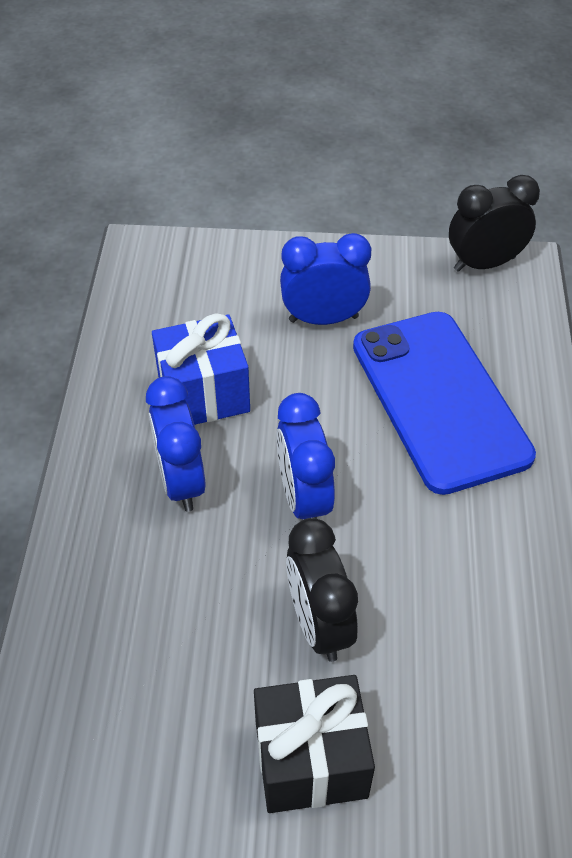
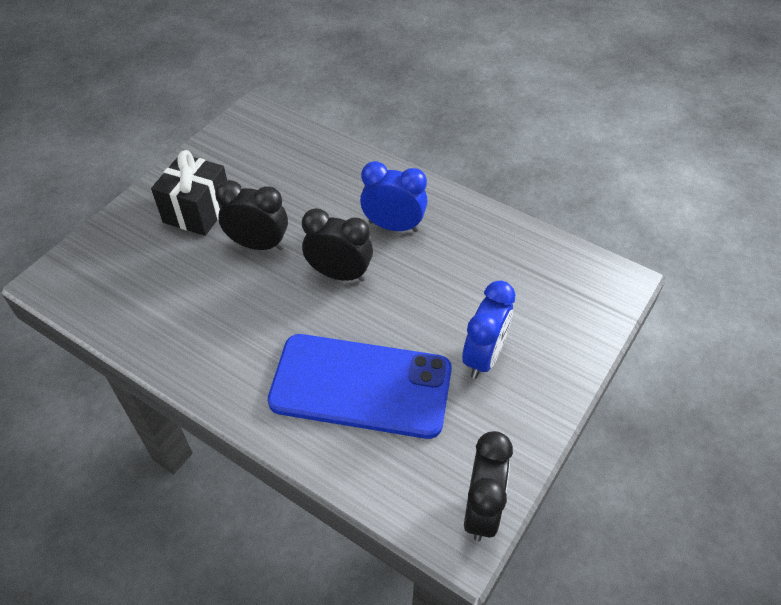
camera: 120 degrees right, 0 degrees up
(203, 394) = (454, 261): blue gift -> none
(303, 498) = (339, 274): blue clock -> black clock

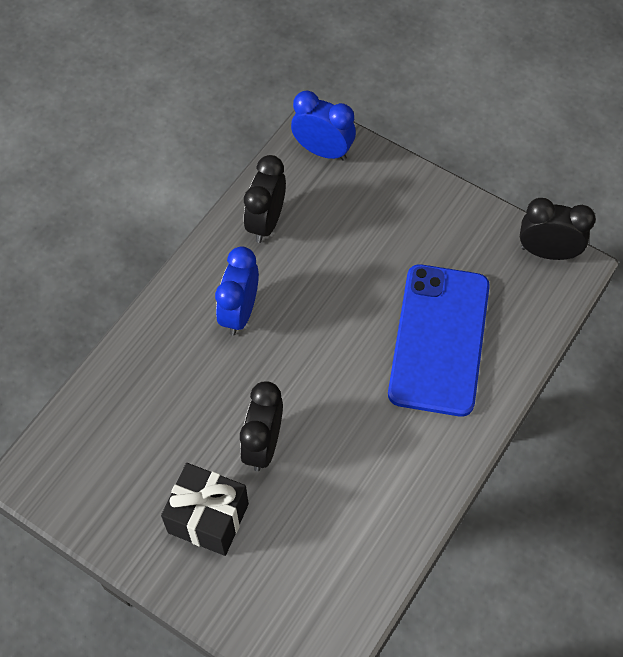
camera: 90 degrees left, 10 degrees up
(339, 274) = (306, 362): black clock -> black clock (266, 222)
(484, 357) = (403, 241): blue clock -> blue clock (323, 151)

